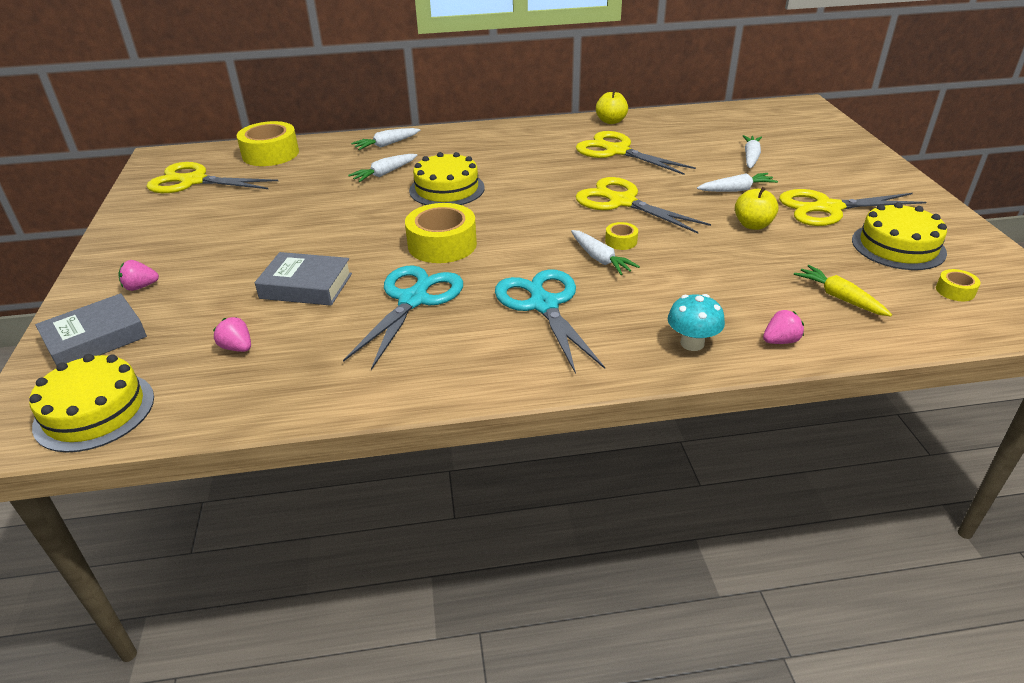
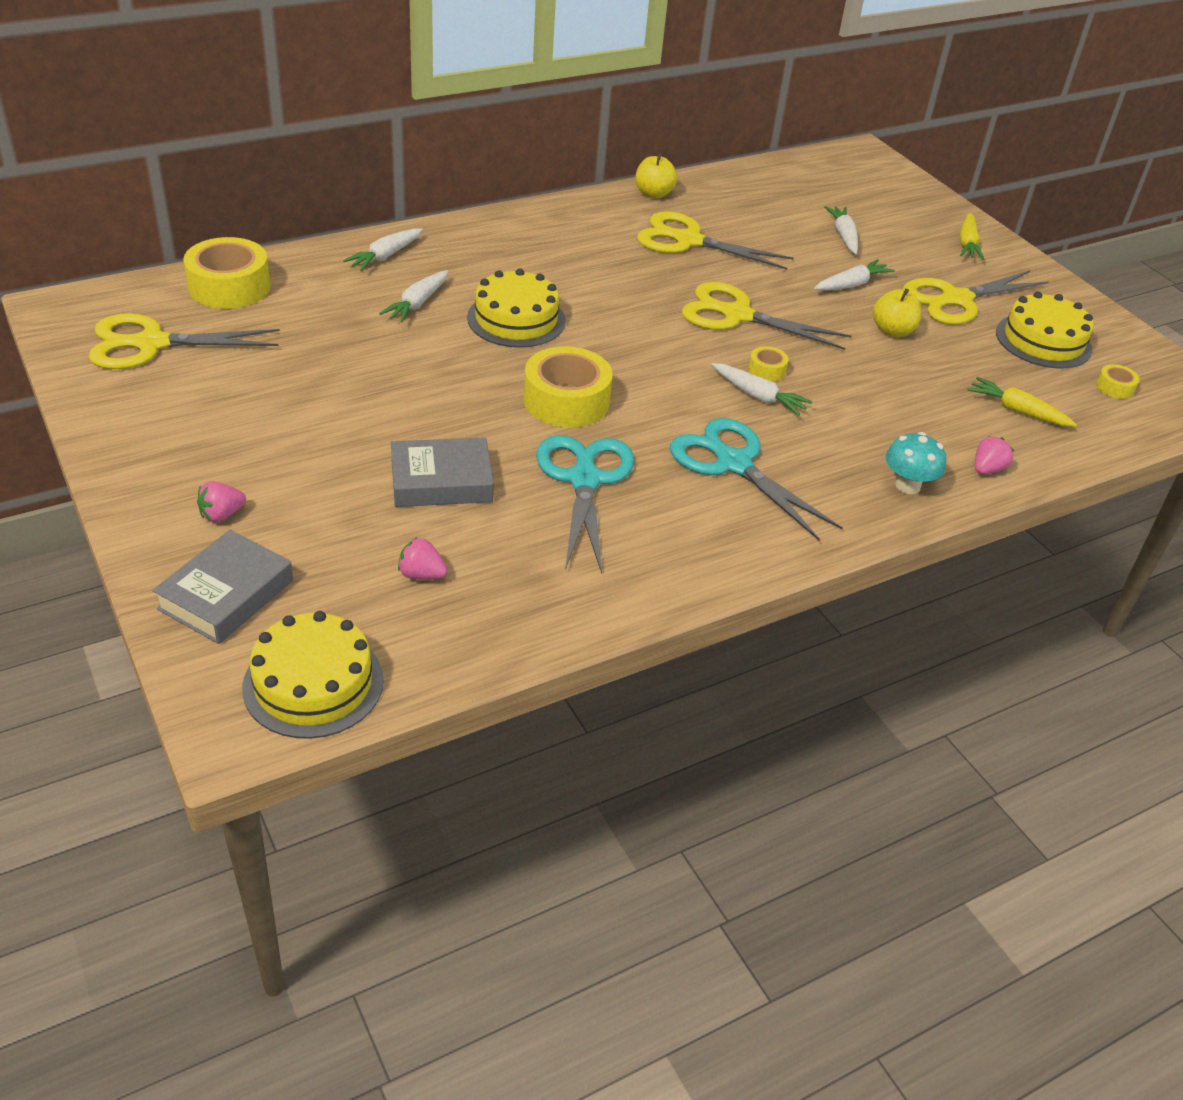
camera: 25 degrees left, 5 degrees up
(862, 170) = (967, 244): none -> yellow carrot

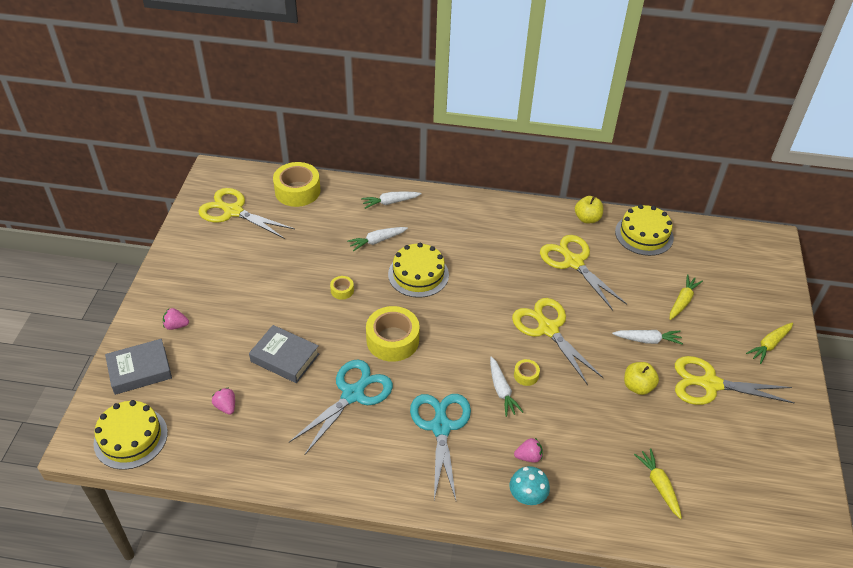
camera: 40 degrees right, 5 degrees up
(843, 236) = (682, 301): white carrot -> yellow carrot
(987, 469) = (590, 514): pink strawberry -> pink strawberry (528, 457)
(1043, 340) = (739, 445): yellow cake -> yellow cake (644, 234)
(1114, 387) = (752, 505): yellow tape -> yellow tape (342, 290)

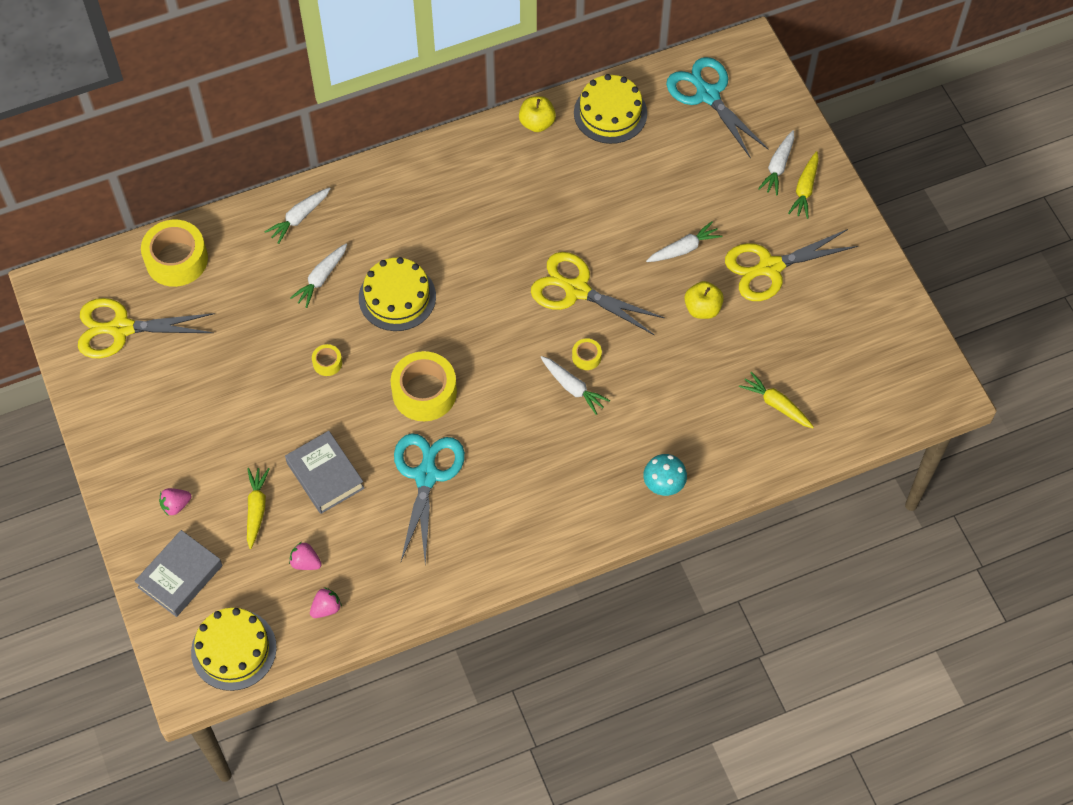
camera: 30 degrees left, 15 degrees up
(285, 358) = (325, 475): grey book -> grey book turned 60 degrees clockwise
(441, 426) = (537, 460): turquoise scissors -> turquoise scissors (707, 94)
(528, 457) = (641, 444): pink strawberry -> pink strawberry (326, 608)
(573, 262) = (554, 191): yellow scissors -> none
(682, 301) = (694, 181): yellow carrot -> yellow carrot (256, 509)
(755, 321) = (778, 167): none -> white carrot

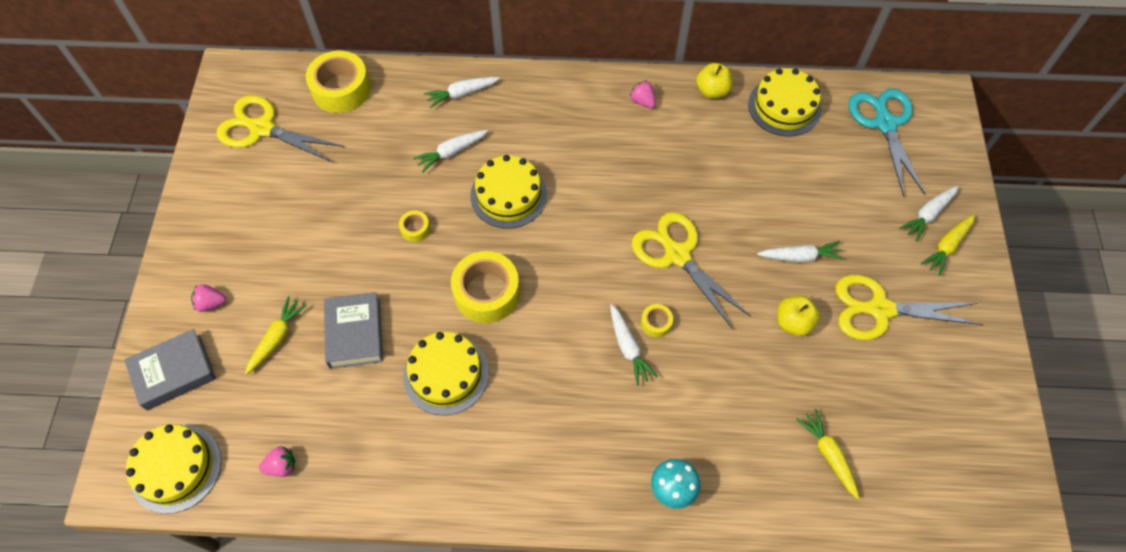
camera: 25 degrees right, 0 degrees up
(305, 562) = (289, 410): pink strawberry -> pink strawberry (642, 101)
(426, 475) = (446, 374): turquoise scissors -> yellow cake

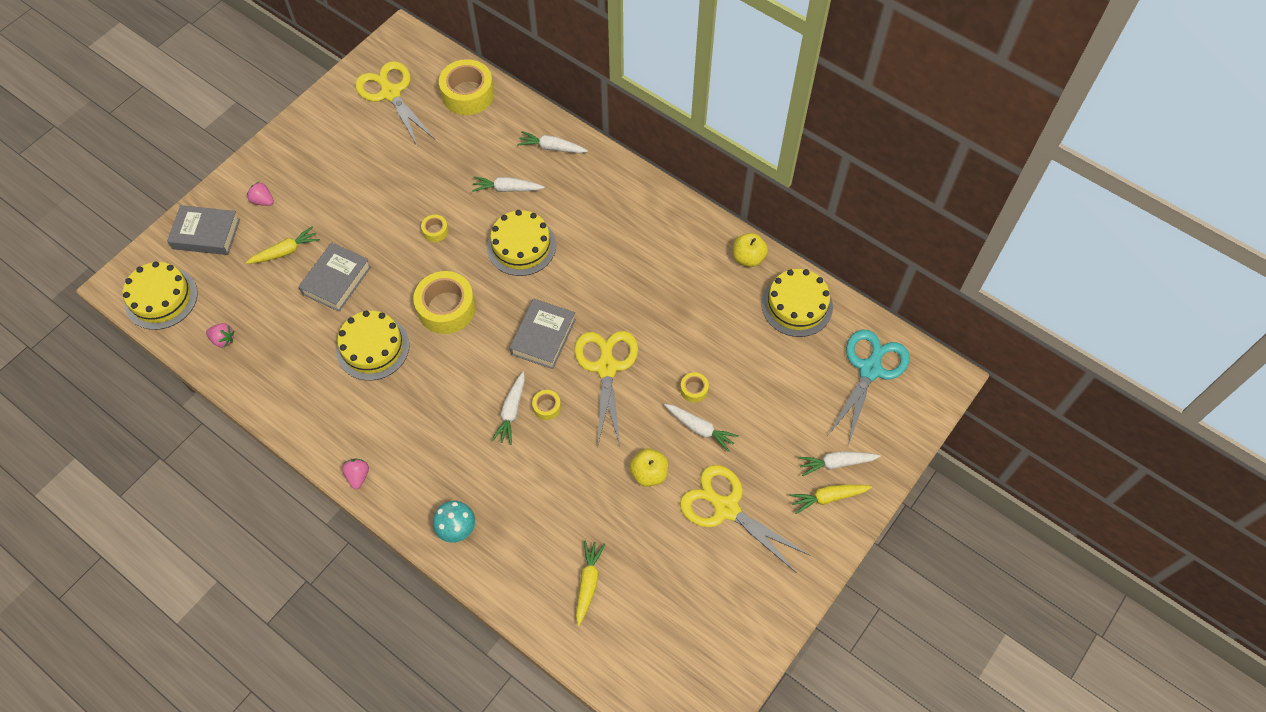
camera: 35 degrees right, 0 degrees up
(598, 263) = (543, 337): none -> grey book
(642, 101) = (684, 234): pink strawberry -> pink strawberry (358, 476)
(766, 227) = (694, 389): none -> yellow tape

